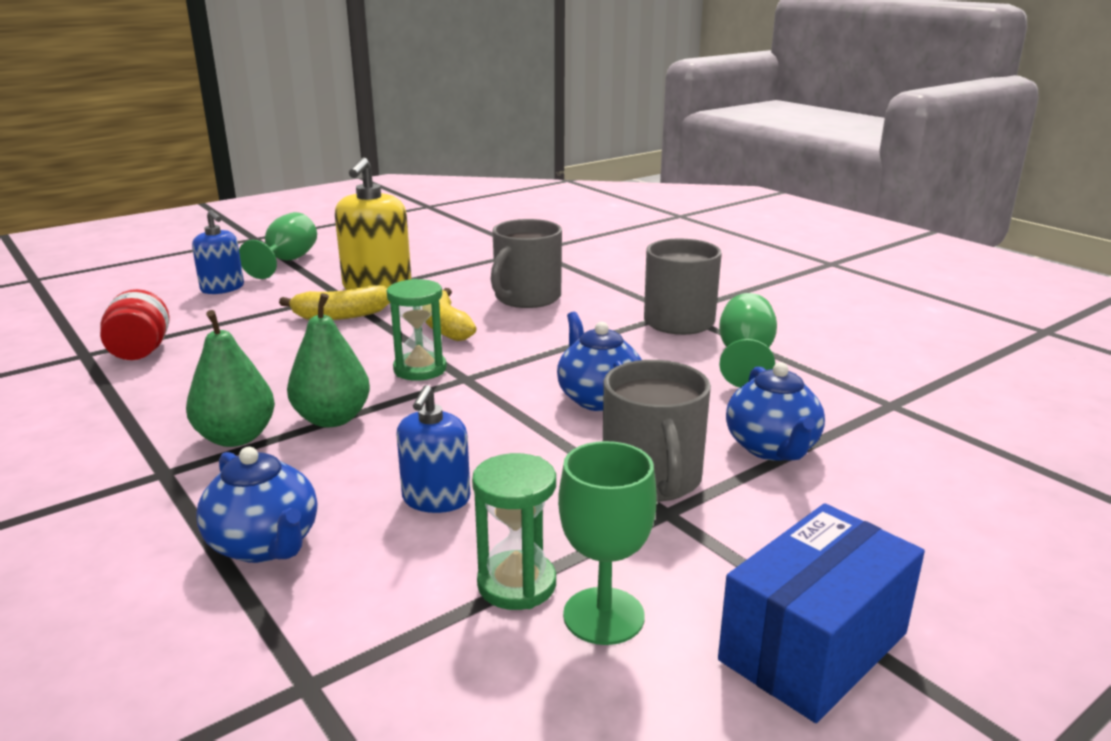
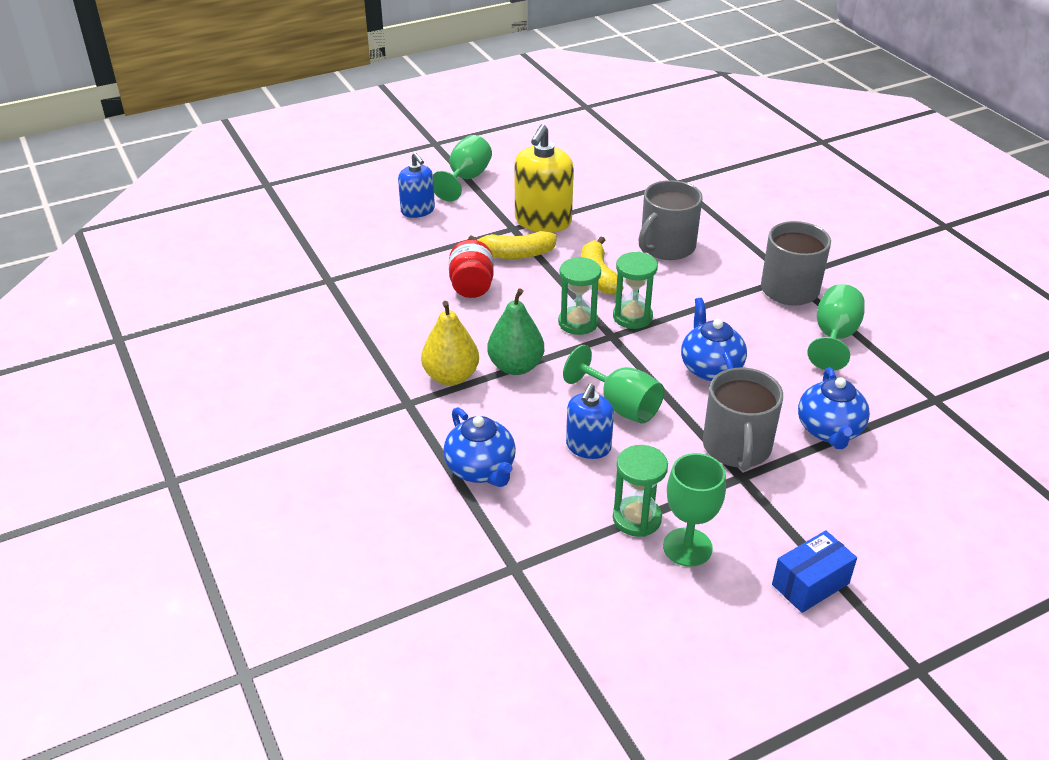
camera: 10 degrees right, 15 degrees up
(140, 351) = (368, 280): red jar -> red jar (471, 286)
(236, 437) = (451, 376): green pear -> yellow pear
(481, 447) = (621, 406): none -> green goblet
(491, 359) = (632, 317): none -> green hourglass
(813, 646) = (810, 584): blue box -> blue box, size x0.65

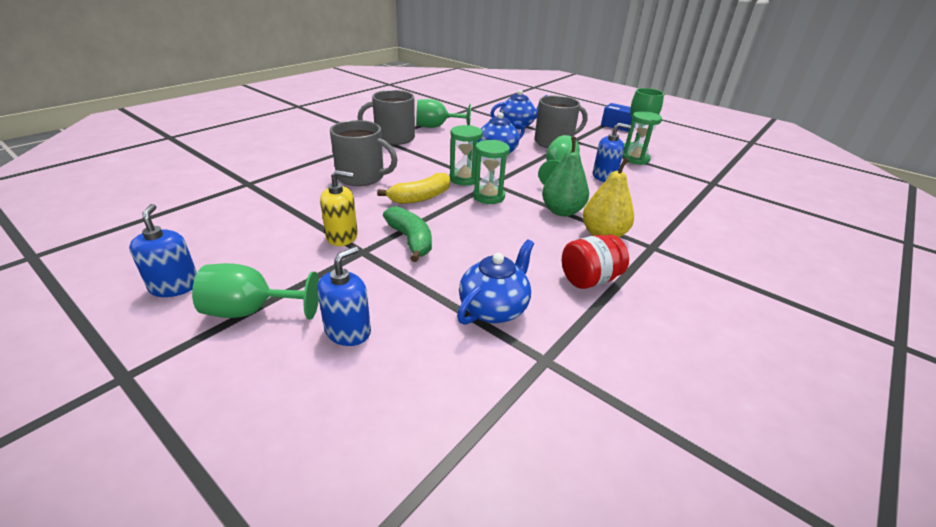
camera: 115 degrees left, 5 degrees down
(471, 286) = (479, 253): red jar -> red jar (589, 279)
(481, 469) = (668, 204): blue teapot -> blue teapot (494, 309)
(514, 153) = (175, 286): none -> blue soap dispenser
(516, 254) = (410, 240): yellow banana -> green banana
(543, 221) = (342, 236): yellow soap dispenser -> yellow soap dispenser, size x0.62

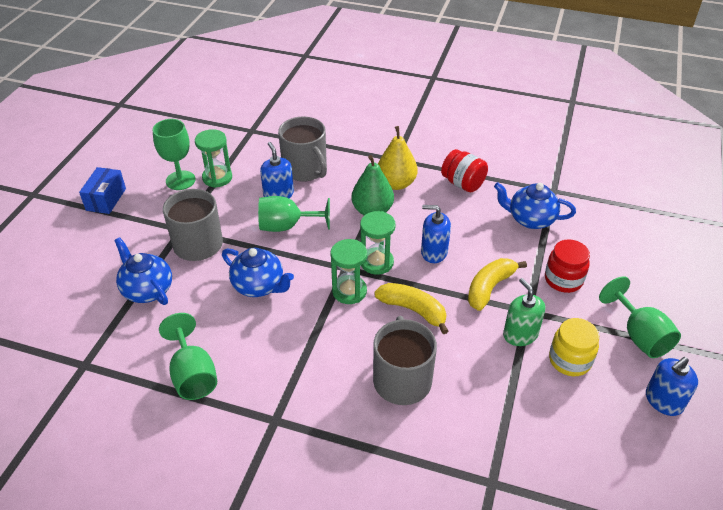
camera: 110 degrees left, 10 degrees up
(285, 251) = (569, 360): none -> yellow jar
(342, 236) = (520, 334): yellow soap dispenser -> green soap dispenser
(348, 331) = (609, 277): blue soap dispenser -> blue soap dispenser (434, 252)
(378, 291) = (563, 280): none -> red jar
(393, 138) = (264, 405): grey mug -> grey mug (305, 169)
(410, 240) = (489, 288): green banana -> yellow banana

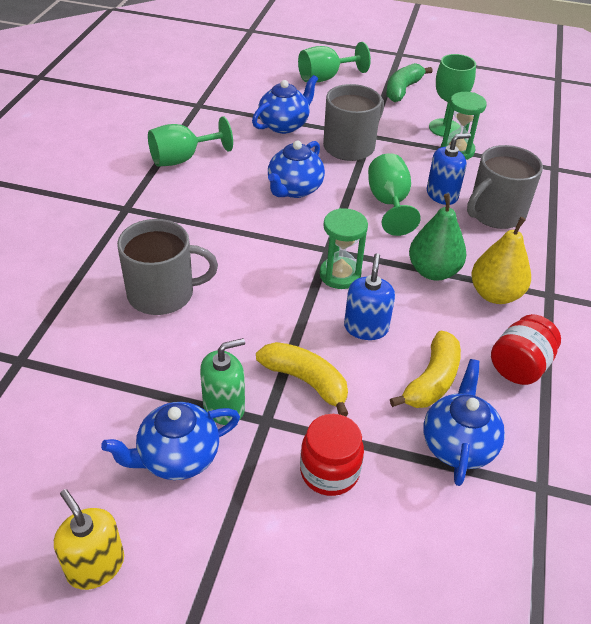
camera: 85 degrees right, 0 degrees up
(106, 199) = (402, 90): blue box -> green banana
(349, 291) = (291, 253): green hourglass -> none
(413, 310) = (264, 305): yellow banana -> yellow banana (432, 380)
(569, 360) = (177, 457): yellow jar -> blue teapot
(639, 335) = (218, 558): green goblet -> green goblet (325, 78)
(663, 401) = (95, 565): blue soap dispenser -> yellow soap dispenser

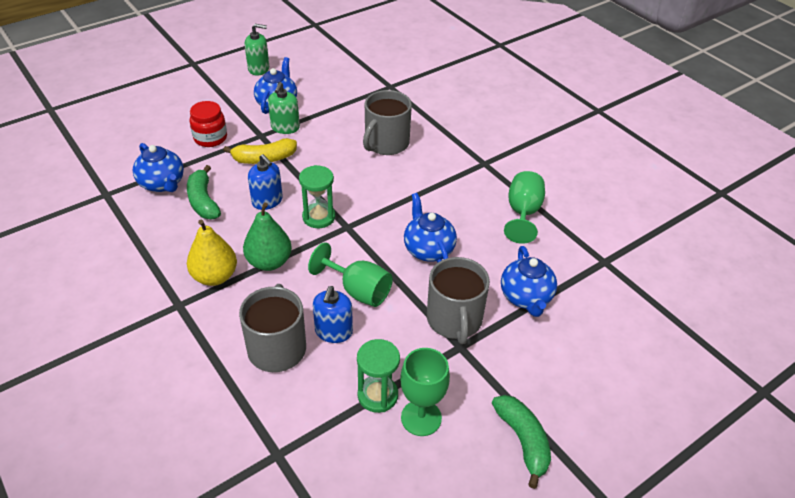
camera: 130 degrees right, 0 degrees up
(95, 565) = (259, 69): yellow soap dispenser -> green soap dispenser
(325, 78) = (597, 387): green goblet -> none
(432, 380) = (203, 201): yellow banana -> green banana
(519, 366) = (161, 242): red jar -> none

